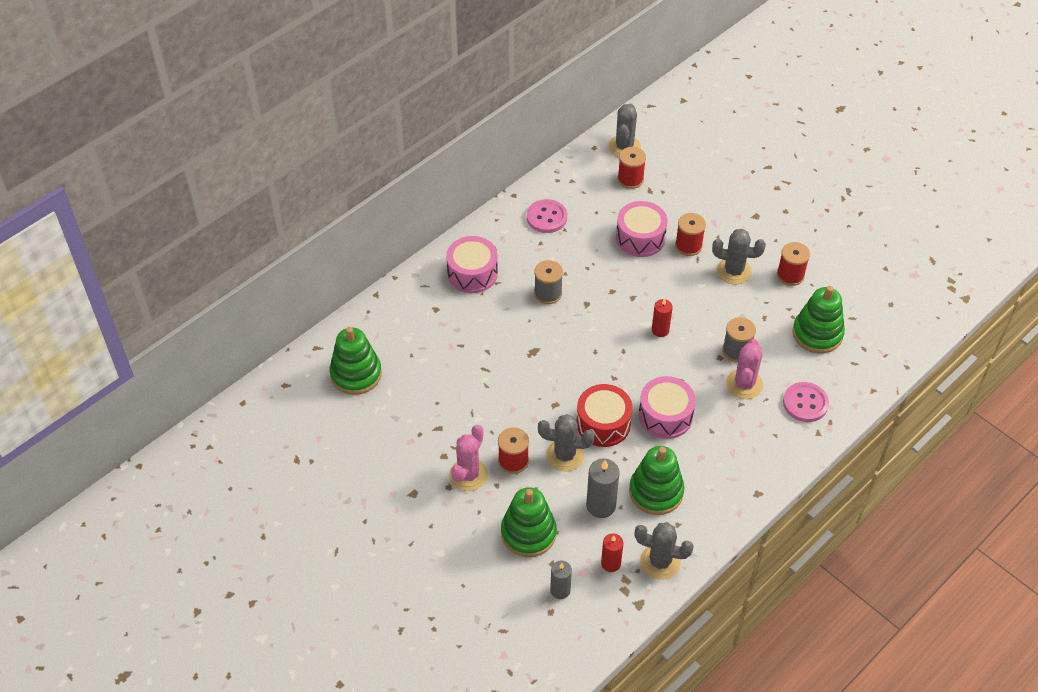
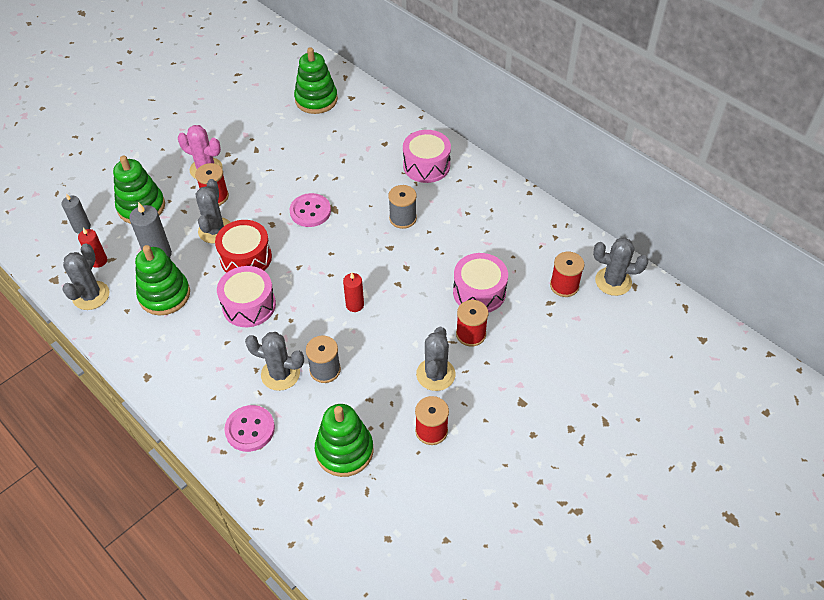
camera: 90 degrees right, 0 degrees up
(546, 217) = (501, 217): pink button -> pink button (310, 211)
(744, 384) = (280, 374): pink cactus -> grey cactus

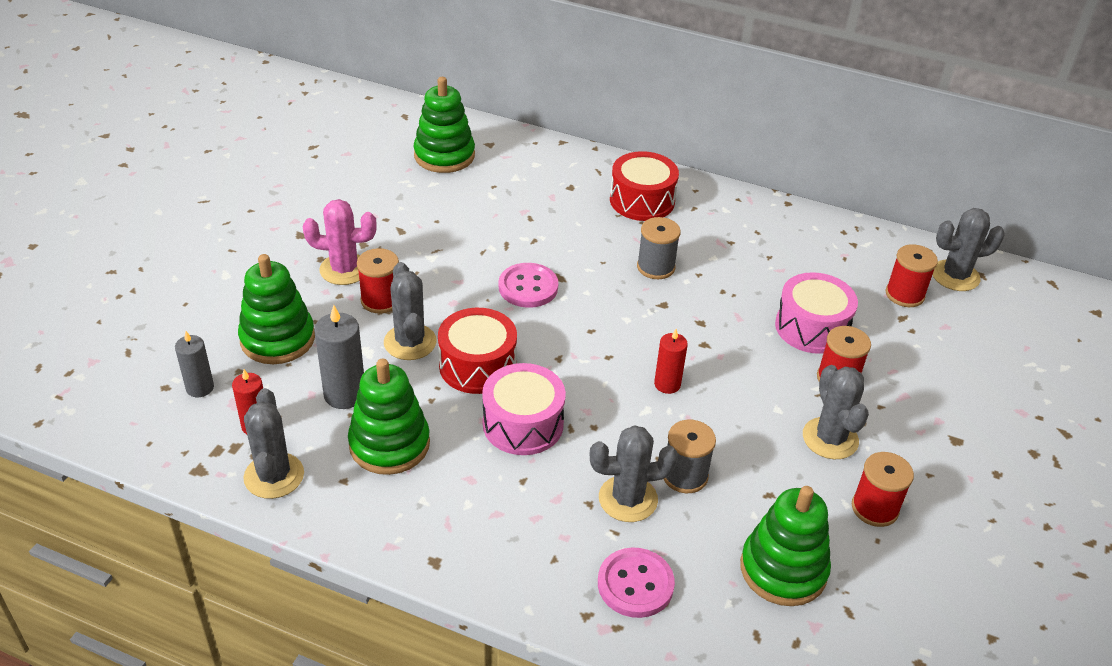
camera: 25 degrees left, 10 degrees down
(426, 165) = (642, 200): pink drum -> red drum

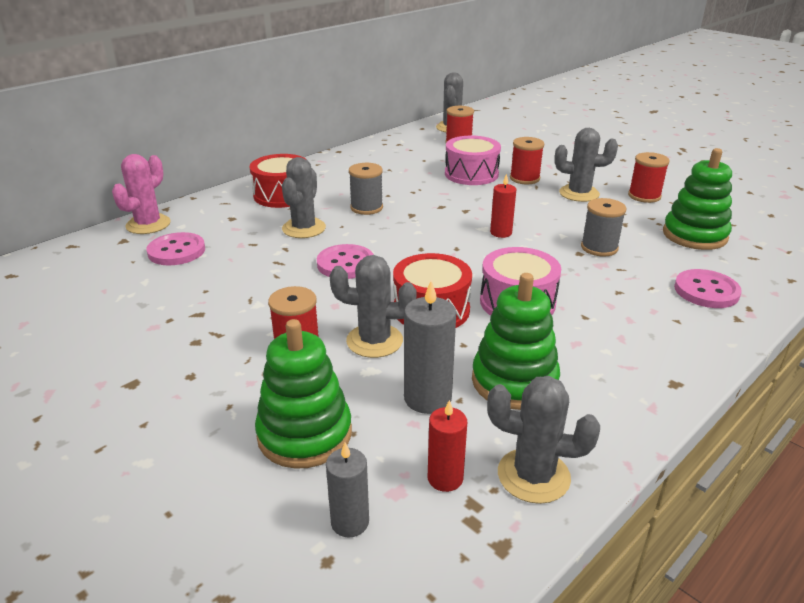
camera: 65 degrees left, 10 degrees down
(344, 269) = (226, 362): pink cactus -> pink cactus (148, 224)
(444, 155) = (109, 266): green stacking toy -> none
(489, 180) = (176, 251): none -> pink button
(628, 499) = (618, 274): grey cactus -> grey cactus (304, 228)

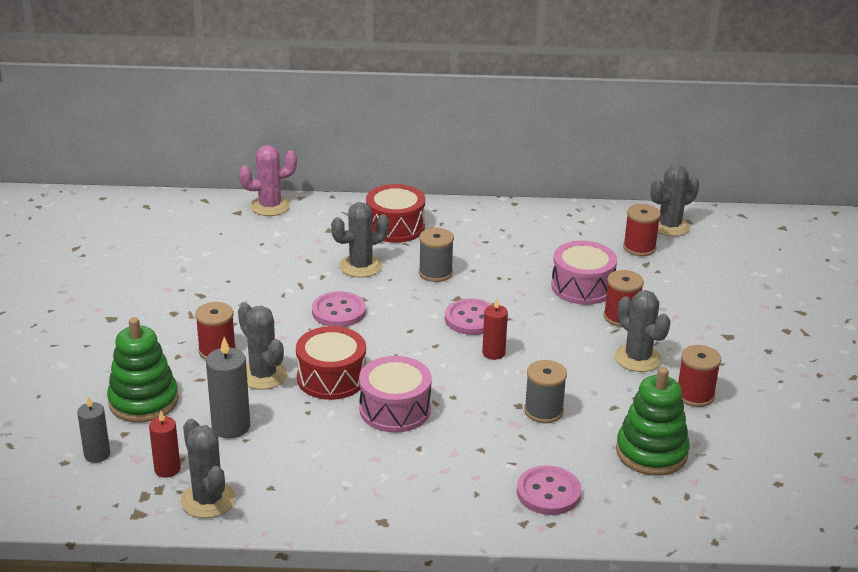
camera: 45 degrees right, 0 degrees up
(176, 251) = (255, 239): pink button -> pink button (471, 319)
(514, 381) = (293, 452): green stacking toy -> none

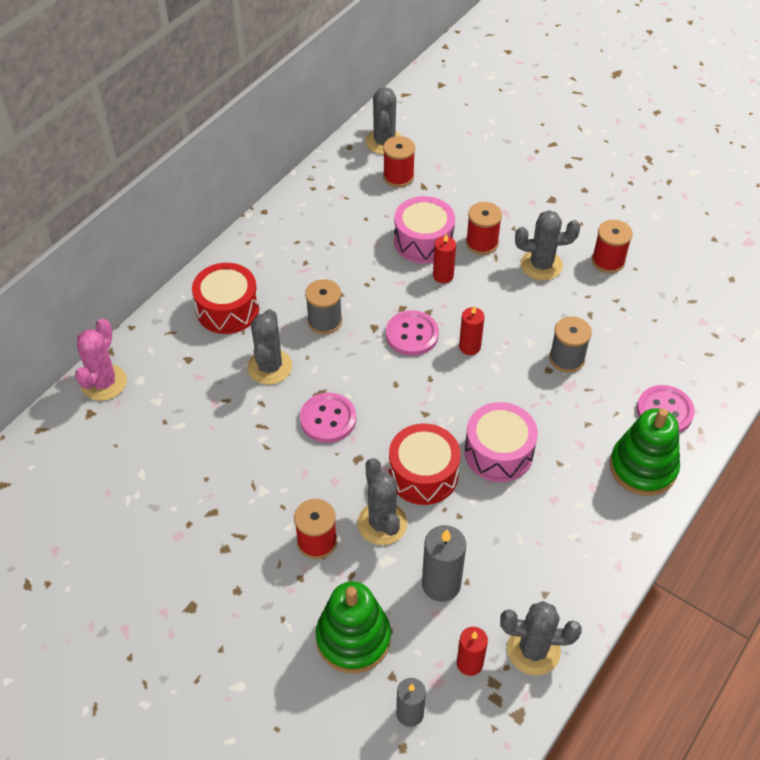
camera: 55 degrees left, 20 degrees up
(263, 375) = (382, 523): grey cactus -> grey cactus turned 75 degrees clockwise
(556, 311) = (443, 276): none -> red candle
(651, 452) = (657, 325): green stacking toy -> green stacking toy (643, 467)

